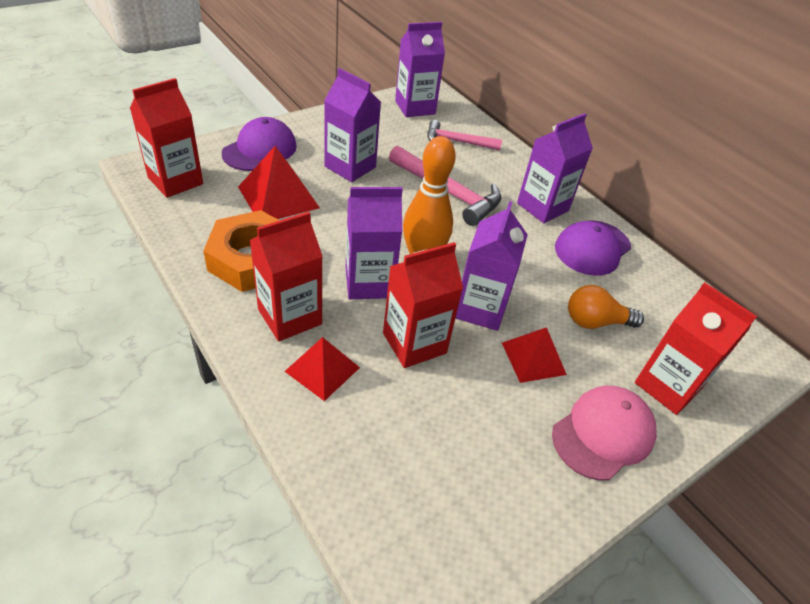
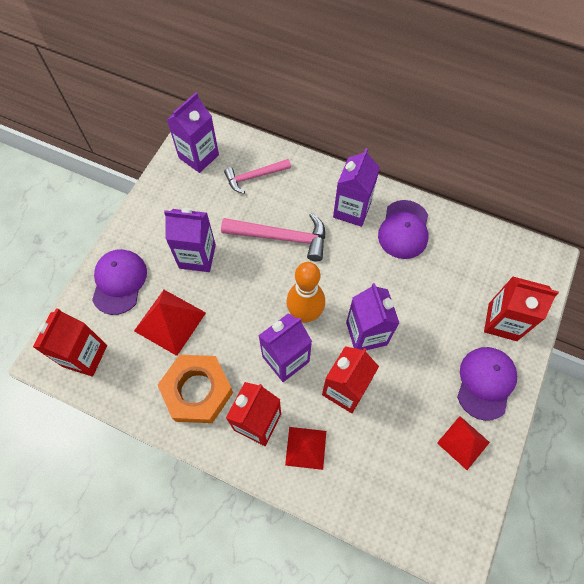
camera: 25 degrees left, 20 degrees up
(533, 358) = (419, 352): red pyramid -> red pyramid (463, 442)
(595, 322) = (438, 297): orange light bulb -> none
(603, 434) = (485, 382): pink cap -> purple cap

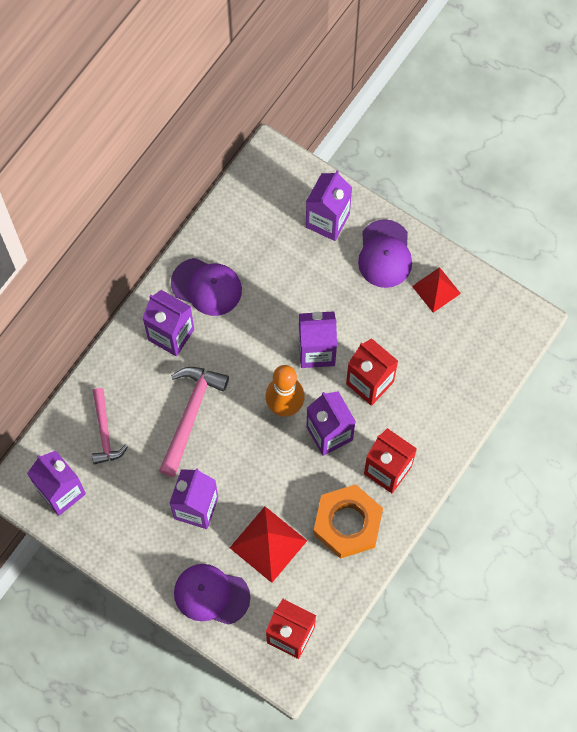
camera: 80 degrees left, 5 degrees up
(306, 448) = (419, 429): red pyramid -> none
(485, 382) = (385, 254): purple cap -> purple cap turned 120 degrees counterclockwise
(502, 322) = (327, 220): red carton -> purple carton

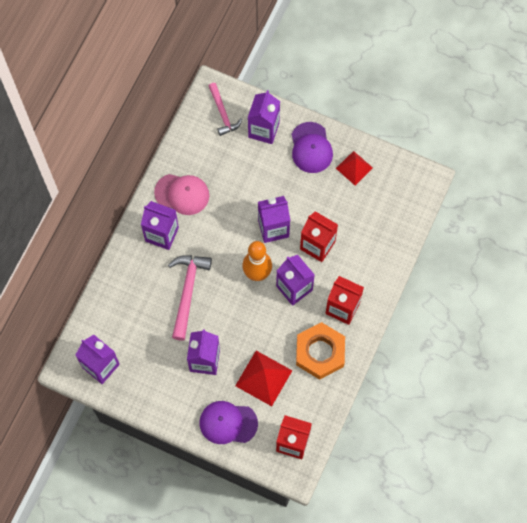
camera: 10 degrees left, 0 degrees up
(105, 432) = (125, 315): pink hammer -> pink hammer (223, 113)
(206, 287) = (182, 194): purple cap -> pink cap

